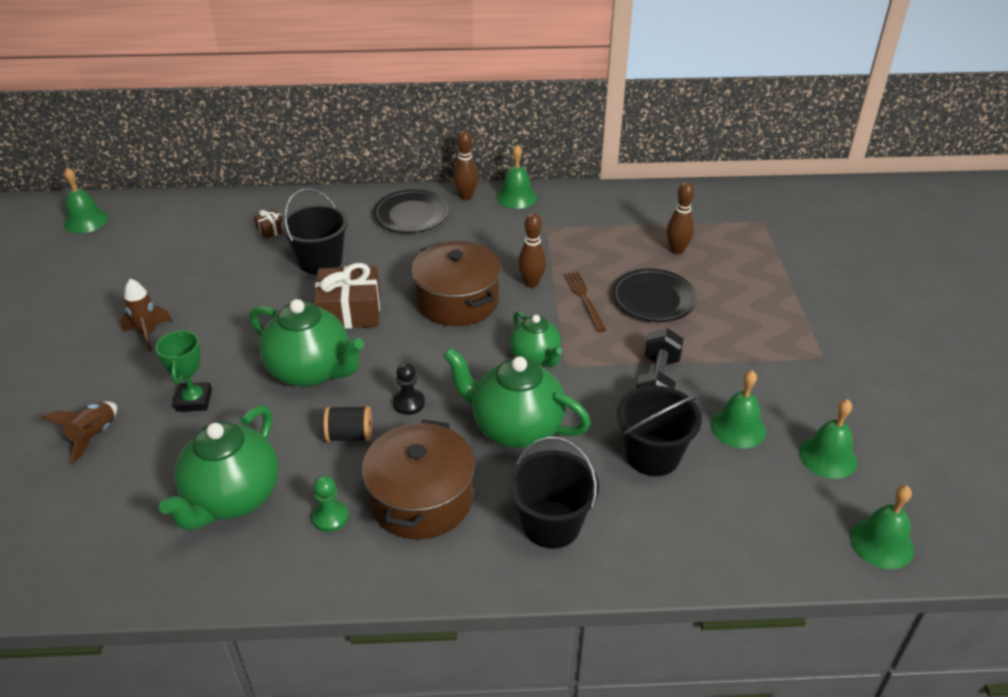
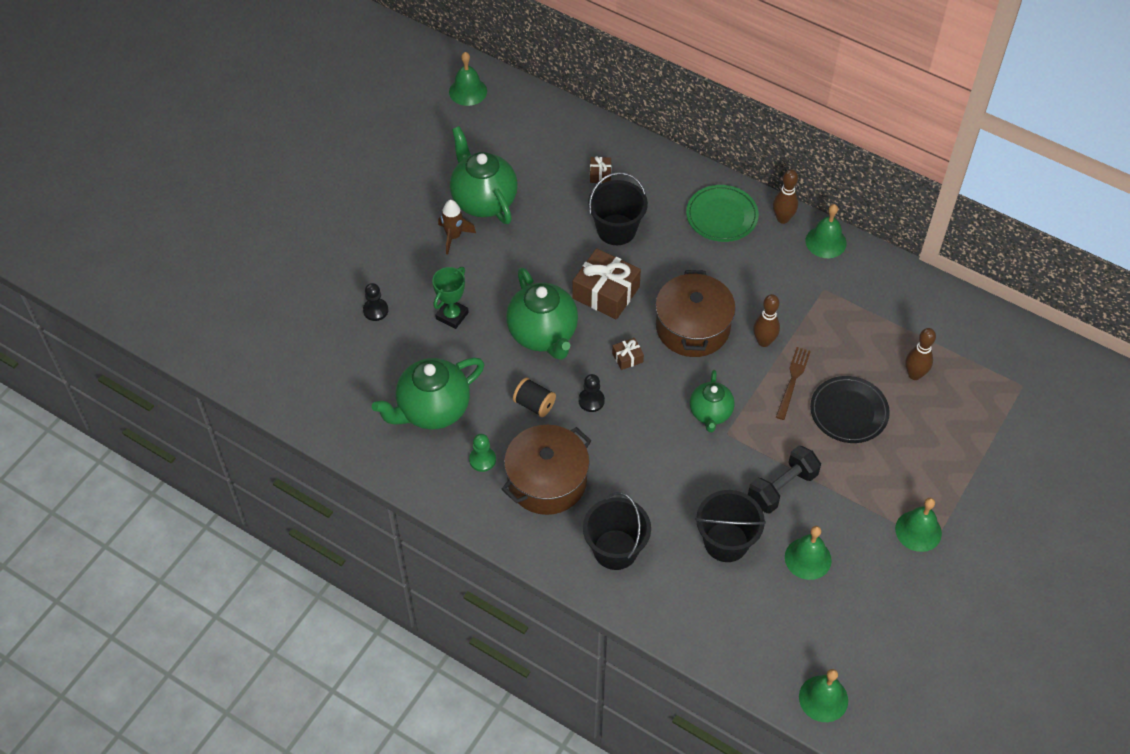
camera: 35 degrees right, 15 degrees up
(94, 436) = (375, 310): brown rocket -> black pawn
(411, 215) = (721, 216): black plate -> green plate
(415, 351) = (627, 357): none -> brown gift
(515, 428) = (649, 464): green teapot -> green teapot (483, 200)
(827, 457) = (851, 619): green bell -> green bell (918, 531)

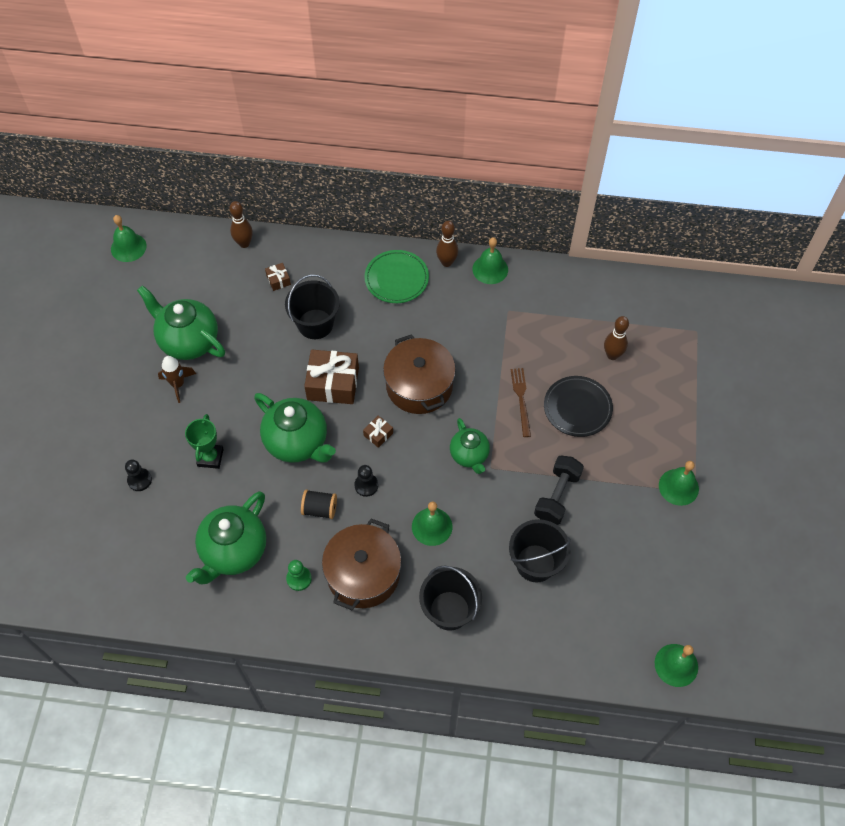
camera: 25 degrees left, 5 degrees up
(764, 341) = (482, 375): brown bowling pin -> brown bowling pin (244, 243)
(808, 558) = (606, 548): green bell -> green bell (432, 526)

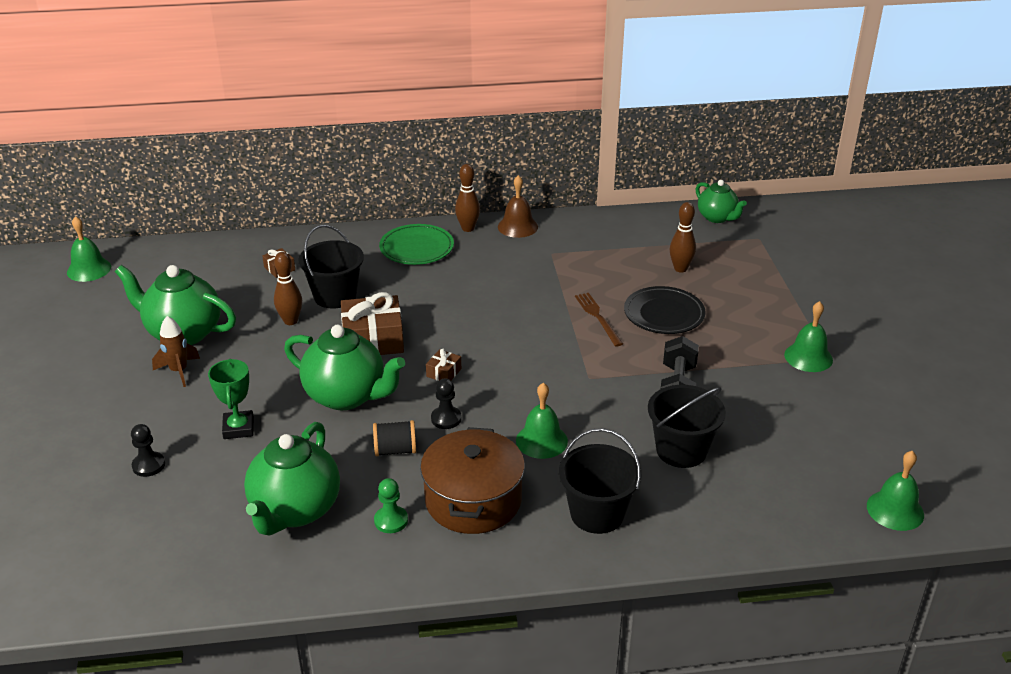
camera: 15 degrees left, 25 degrees down
(244, 243) = (230, 247): brown bowling pin -> brown bowling pin (290, 321)
(419, 386) = (476, 325): brown pot -> none
(469, 455) = (559, 372): green teapot -> green teapot (717, 217)
(490, 269) = (517, 226): green bell -> brown bell

